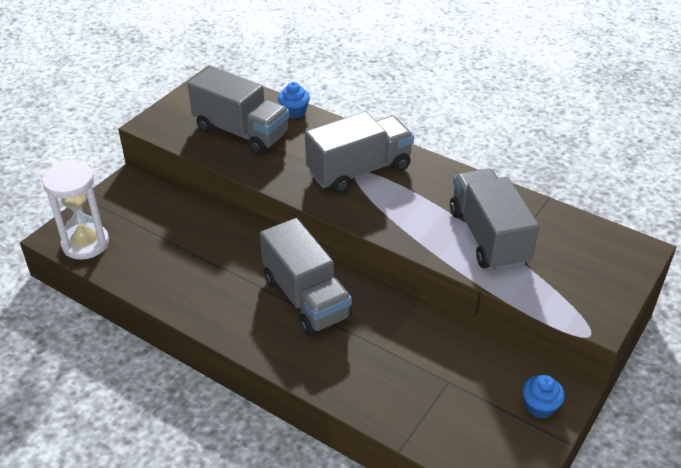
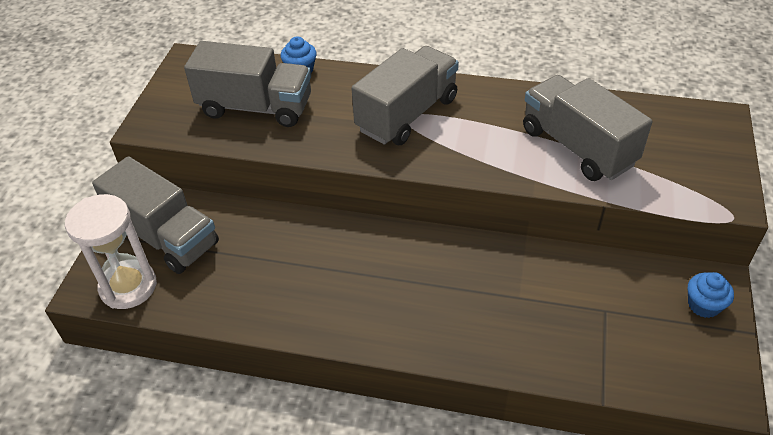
camera: 20 degrees left, 5 degrees up
(306, 298) = (411, 269): grey truck -> grey truck (165, 237)

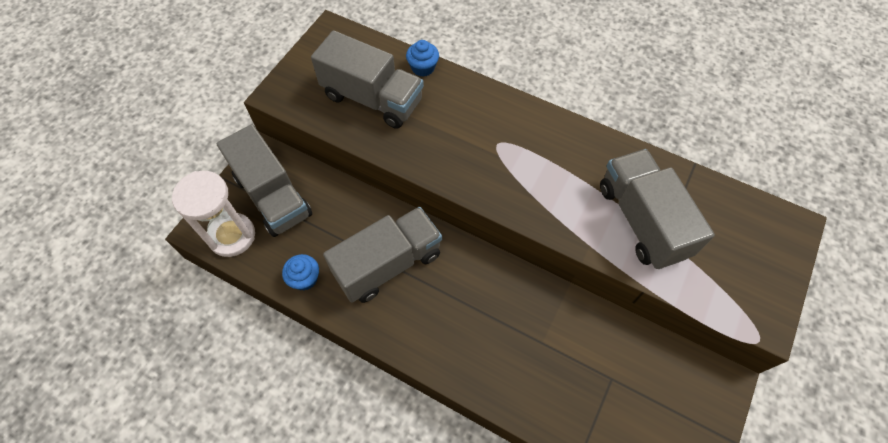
camera: 15 degrees right, 15 degrees up
(407, 114) = (500, 142): grey truck -> grey truck (388, 264)
(703, 305) = (701, 401): blue cupcake -> blue cupcake (305, 278)

